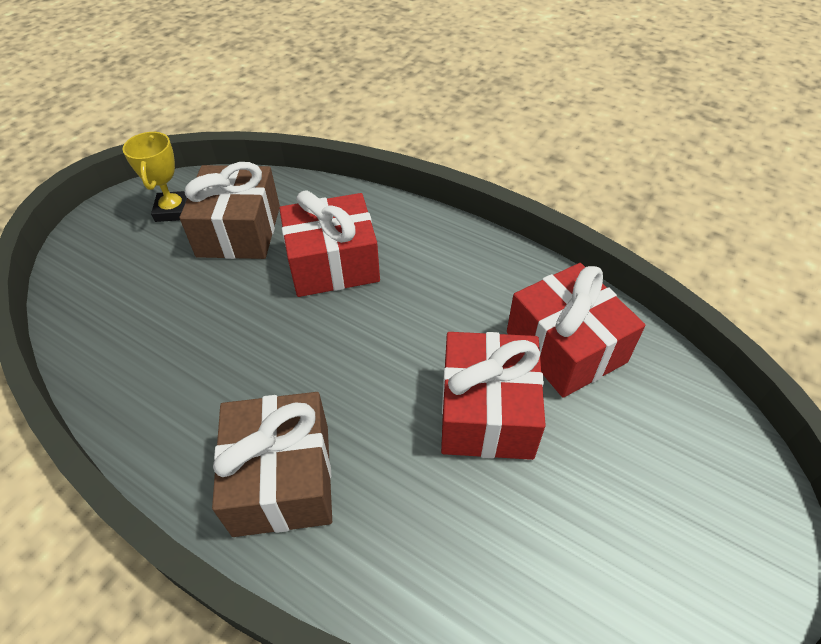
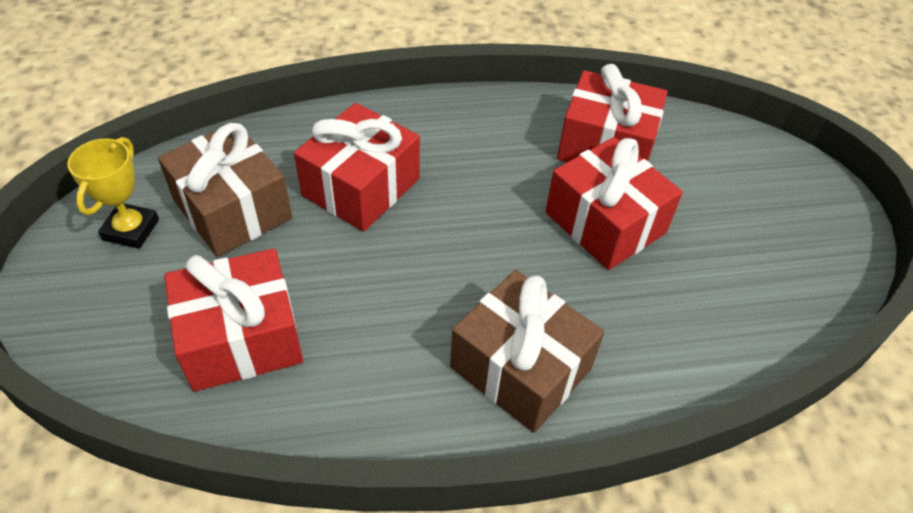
camera: 45 degrees left, 0 degrees up
(148, 320) = (241, 338): none -> red gift
(173, 210) = (131, 230): yellow trophy -> yellow trophy turned 60 degrees clockwise

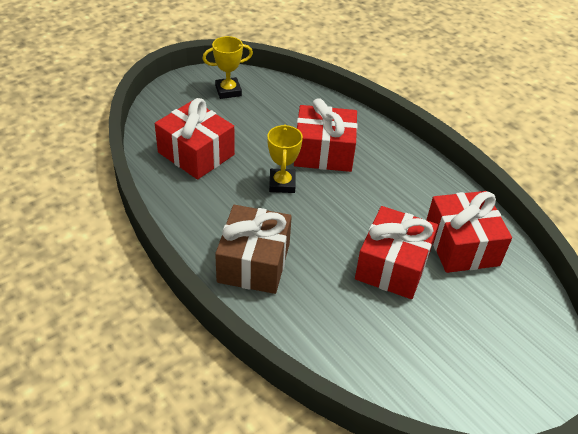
camera: 60 degrees right, 5 degrees down
(232, 209) = (268, 115): brown gift -> none
(388, 262) = (282, 184): none -> yellow trophy

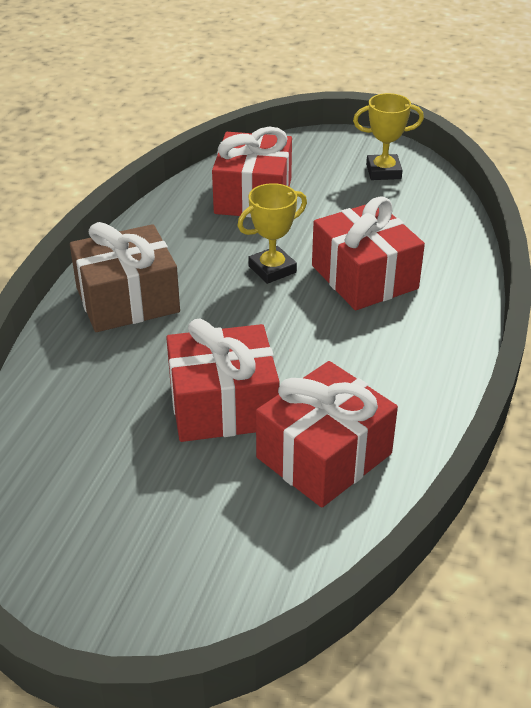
camera: 60 degrees right, 5 degrees down
(228, 91) = (383, 171): yellow trophy -> yellow trophy turned 45 degrees counterclockwise

